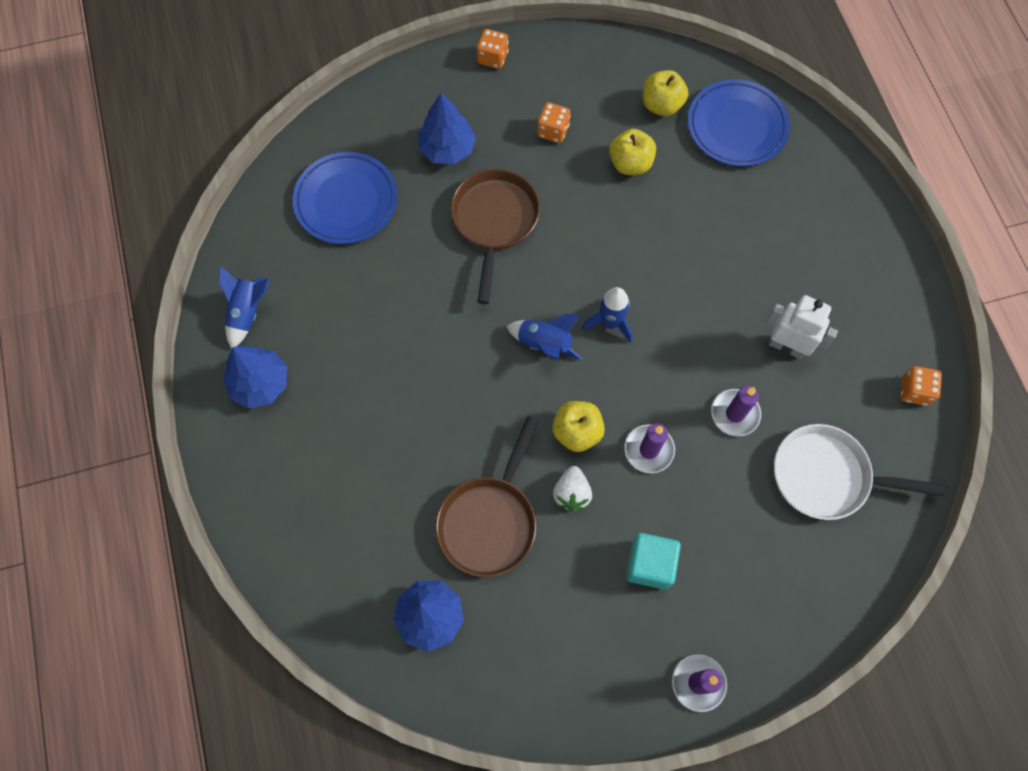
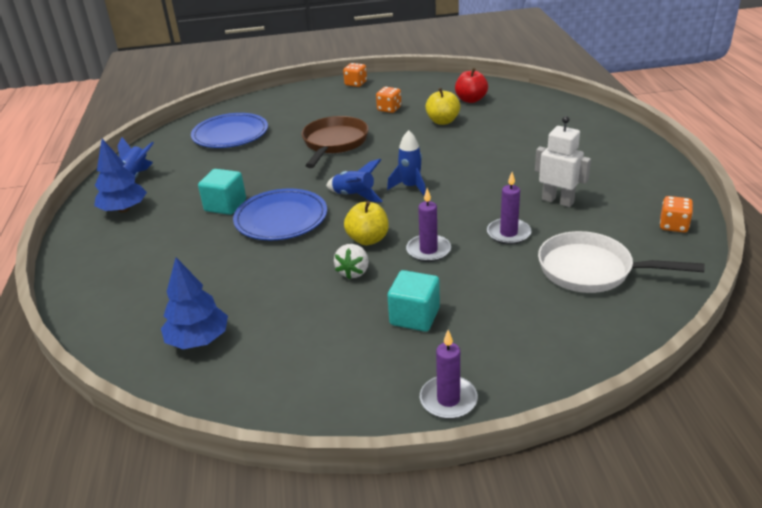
camera: 10 degrees right, 35 degrees down
(388, 370) = (225, 205): none -> turquoise cube
(447, 149) = (311, 115): blue tree -> none
(490, 520) = (276, 285): brown pan -> none
(661, 105) = (471, 100): yellow apple -> red apple
(737, 126) = (526, 107): blue plate -> blue plate (281, 218)

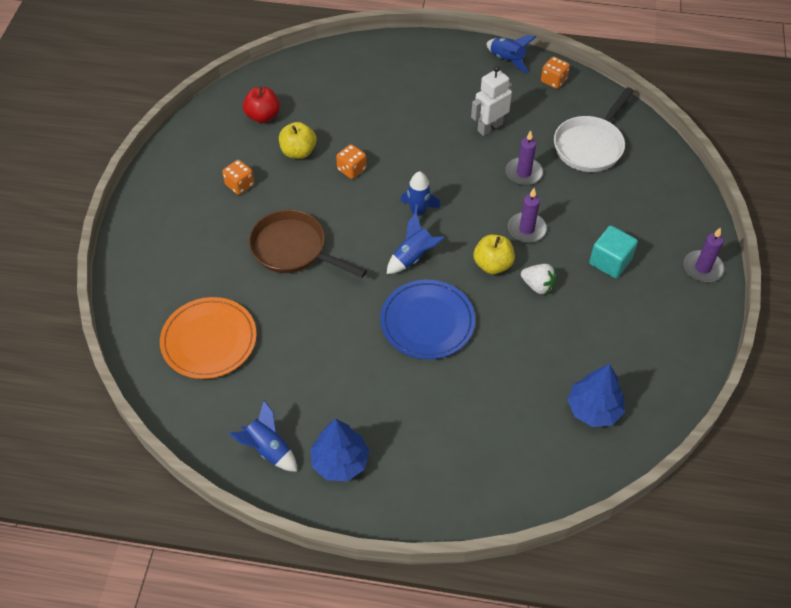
camera: 75 degrees left, 20 degrees up
(225, 205) = (379, 365): turquoise cube -> none
(230, 134) = (209, 340): blue plate -> orange plate
(356, 83) = (148, 196): orange dice -> orange dice (351, 169)
(672, 191) = (507, 60): none -> blue rocket

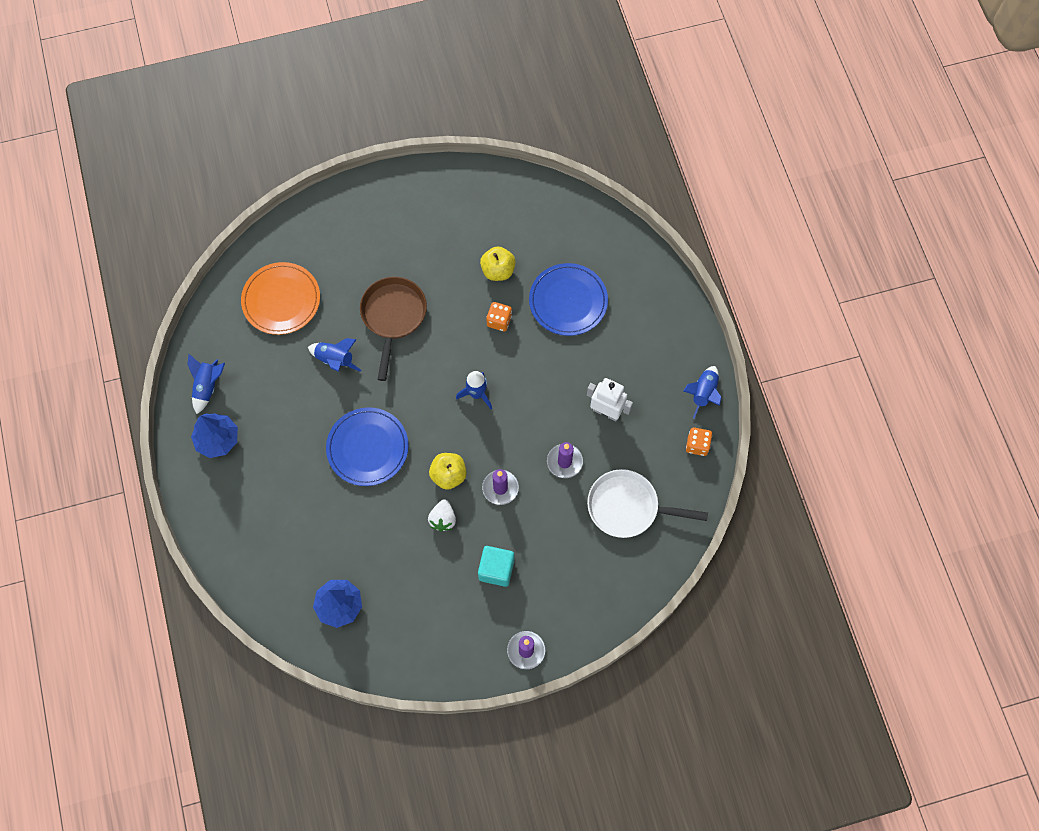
camera: 65 degrees right, 15 degrees up
(240, 185) = (440, 244): orange dice -> none
(263, 116) = (524, 223): red apple -> none
(363, 114) = (568, 301): none -> blue plate
(413, 257) = (427, 410): blue rocket -> blue rocket (335, 360)

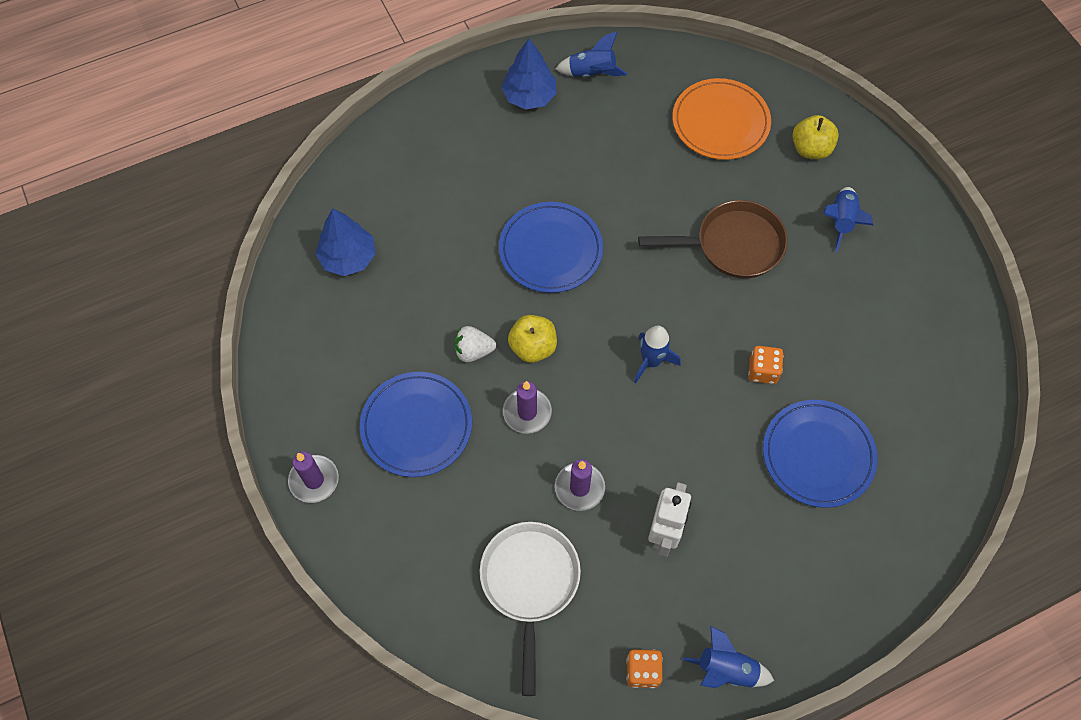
camera: 80 degrees right, 5 degrees down
(335, 360) = (657, 193): blue rocket -> blue rocket (841, 221)
(496, 569) = (416, 426): turquoise cube -> blue plate
(498, 270) = (836, 357): yellow apple -> yellow apple (810, 149)

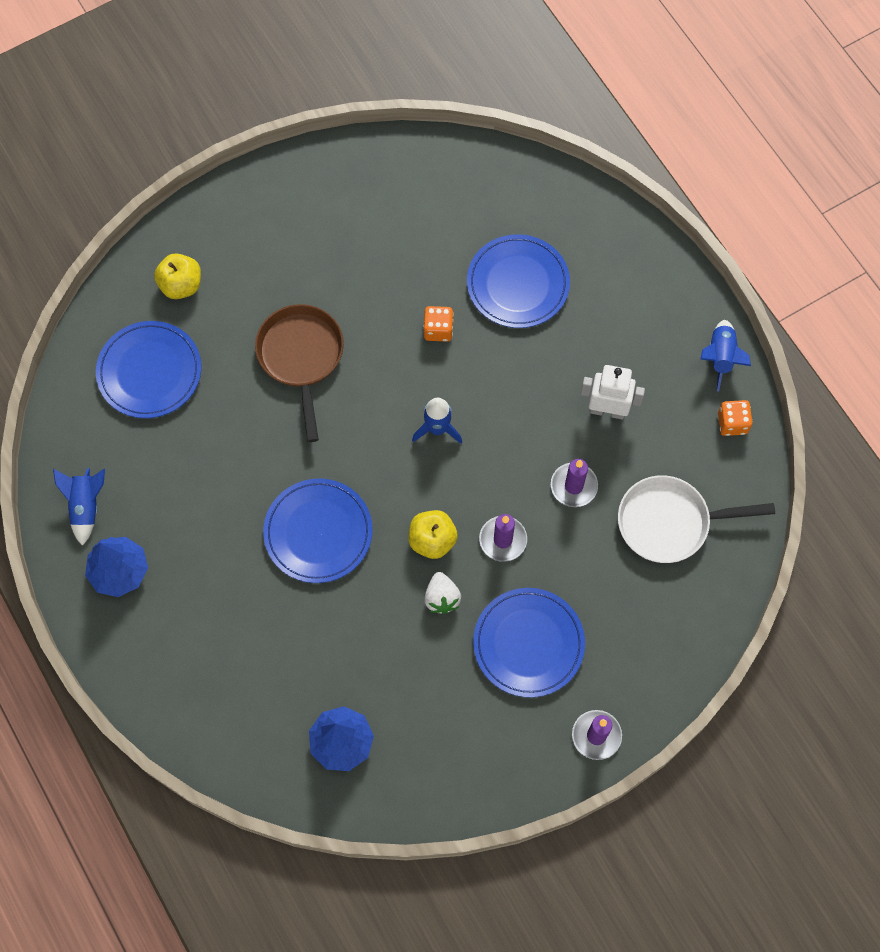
camera: 95 degrees left, 5 degrees up
(720, 122) = (149, 372): orange plate -> blue plate
(841, 221) = (268, 259): blue rocket -> none

